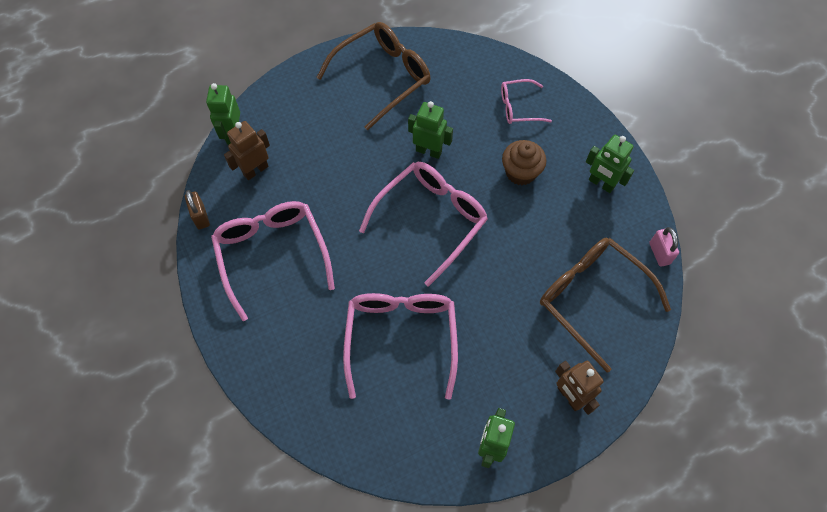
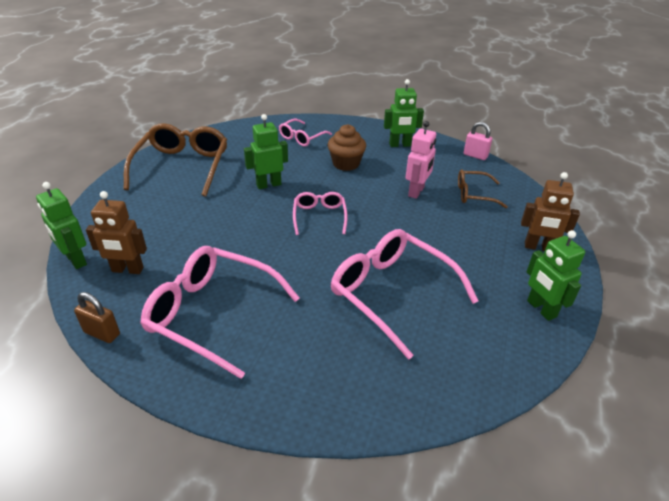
camera: 45 degrees left, 25 degrees down
(255, 170) = (127, 270): brown robot -> brown robot turned 90 degrees counterclockwise
(431, 219) = (319, 216): pink glasses -> pink glasses, size x0.53
(543, 254) = (416, 192): none -> pink robot
(591, 298) = (474, 194): brown glasses -> brown glasses, size x0.53

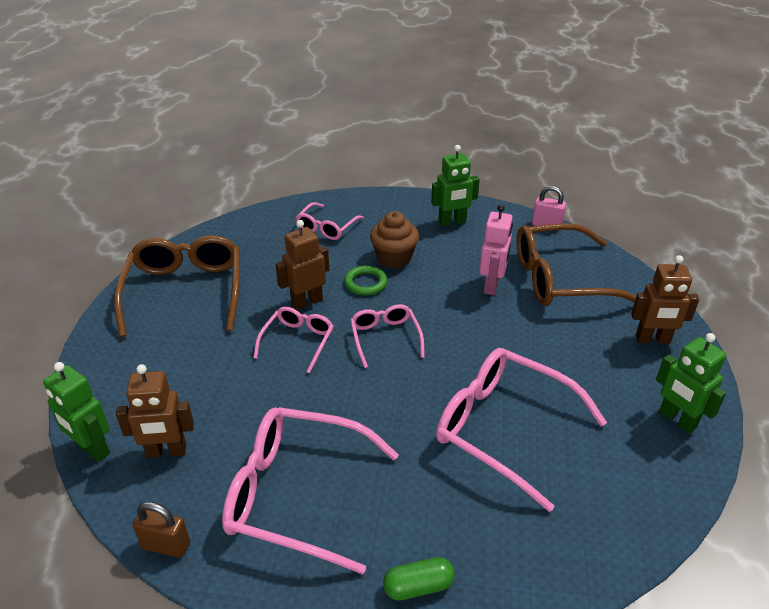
camera: 10 degrees left, 0 degrees up
(252, 210) = (298, 341): none -> pink glasses
(268, 184) = (307, 302): green robot -> brown robot
(282, 396) = (418, 586): none -> green capsule
(318, 178) = (365, 283): none -> green ring
(474, 194) = (560, 279): brown glasses -> brown glasses, size x1.88

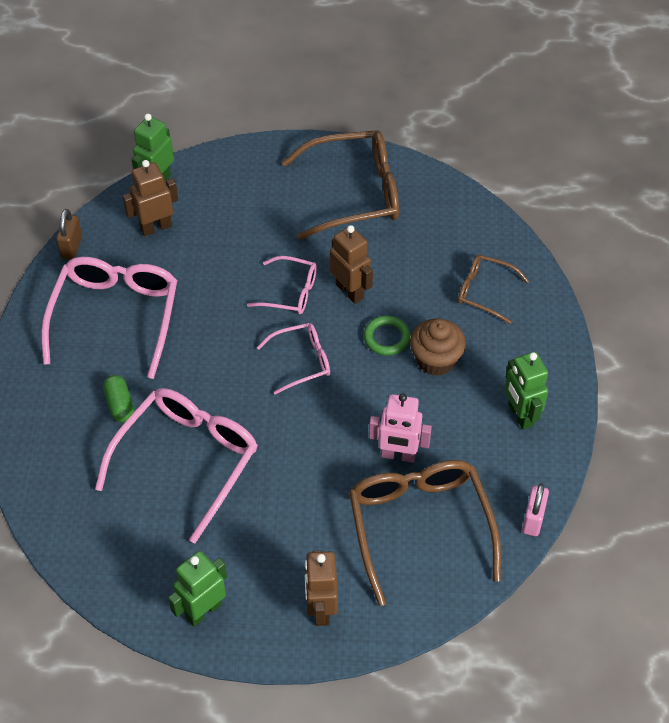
camera: 85 degrees right, 15 degrees up
(166, 452) = (156, 227): brown robot -> brown robot turned 75 degrees clockwise
(326, 228) = (484, 292): pink glasses -> brown glasses
(418, 586) = (34, 401): green capsule -> green capsule (120, 405)

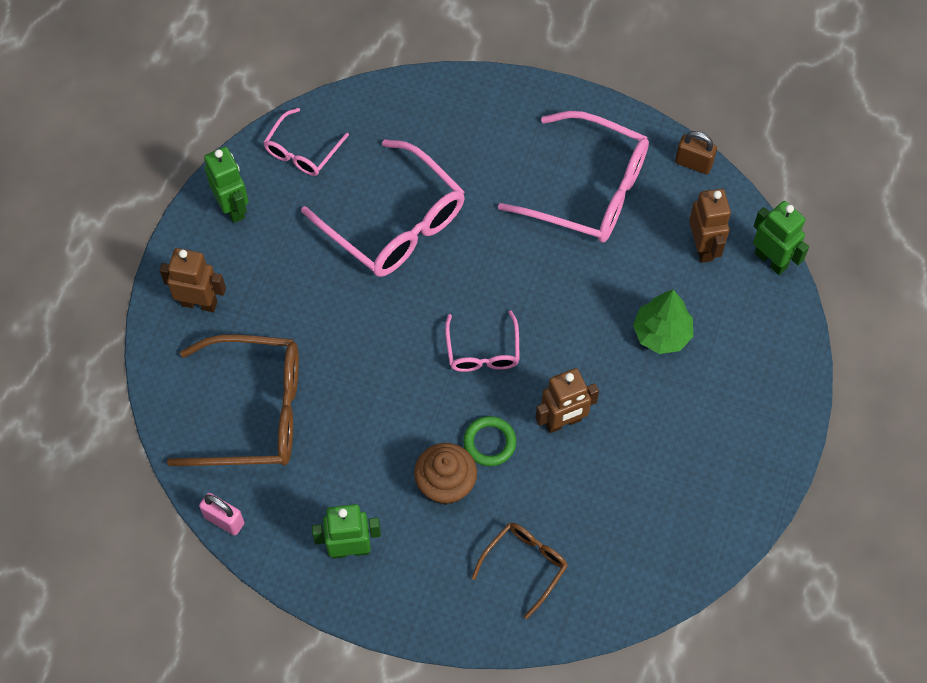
camera: 105 degrees right, 10 degrees up
(120, 405) = (477, 177): green capsule -> none
(247, 241) = (661, 333): none -> green tree
(291, 292) = (577, 361): pink glasses -> pink glasses (302, 151)
(355, 193) = (707, 464): brown glasses -> none
(398, 455) = (340, 414): pink robot -> none

